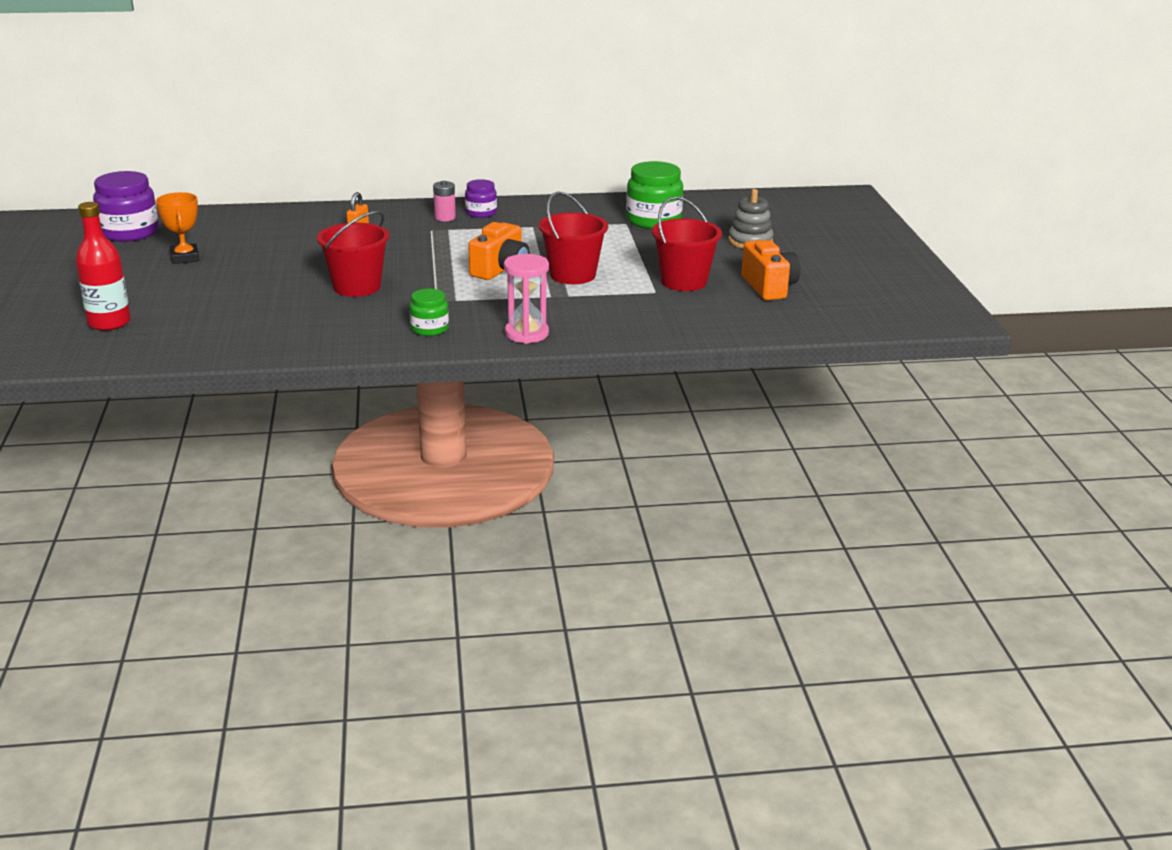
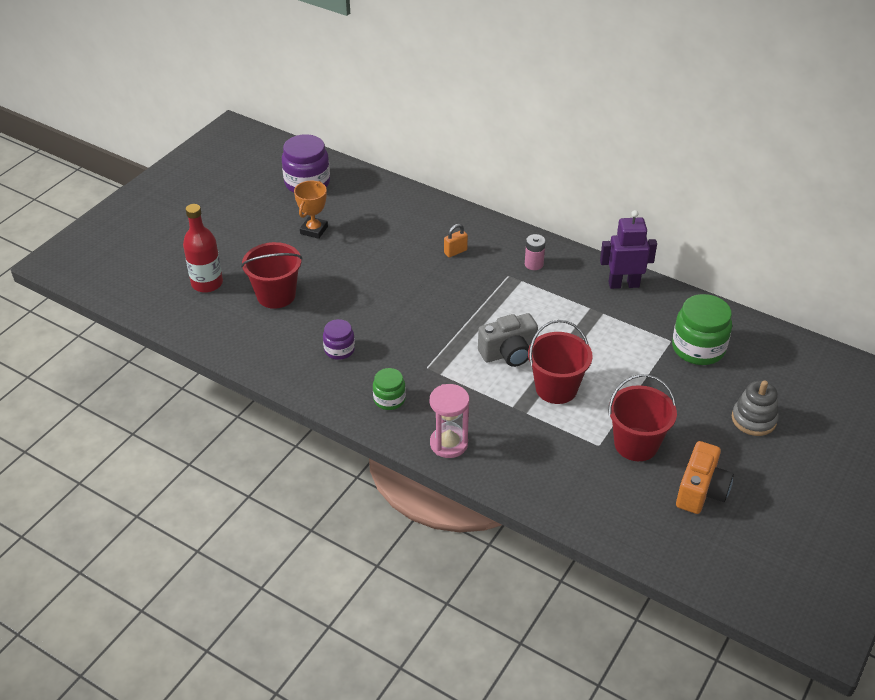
camera: 40 degrees right, 15 degrees up
(357, 287) = (389, 322): red bucket -> red bucket (276, 295)
(481, 213) = (567, 270): purple jar -> purple jar (339, 350)
(501, 270) = (509, 353): orange camera -> grey camera
(541, 206) = (623, 284): none -> purple robot

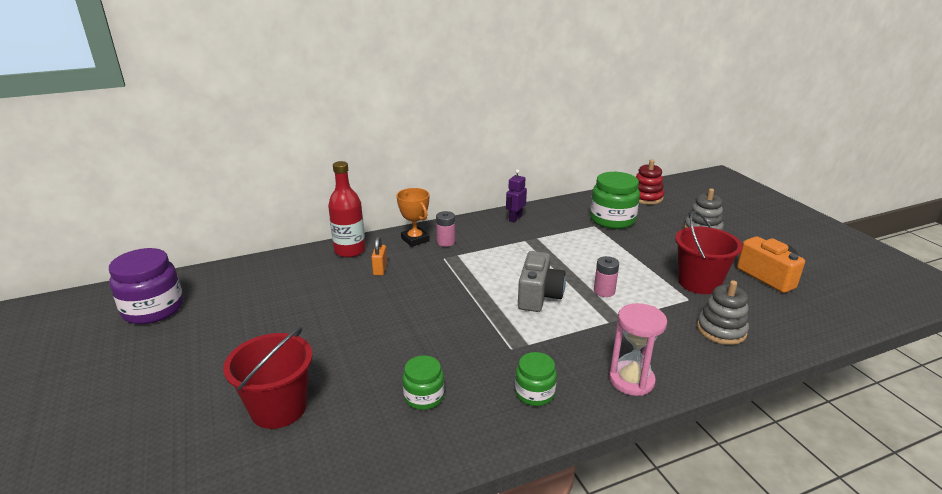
camera: 55 degrees left, 15 degrees down
(207, 283) = (171, 463): red bottle -> red bottle (350, 250)
(314, 230) = (225, 335): orange trophy -> orange trophy (415, 239)
(339, 350) = (424, 397): purple jar -> green jar
(556, 388) = (604, 291): red bucket -> pink battery
(568, 478) = (721, 330): none -> grey stacking toy
(623, 284) = (515, 218): purple robot -> purple robot, size x0.64
(783, 355) = (646, 197): none -> red stacking toy

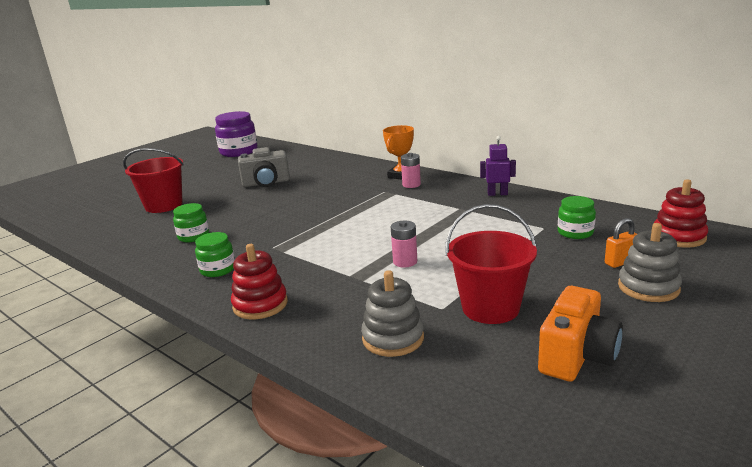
camera: 65 degrees right, 5 degrees down
(350, 250) = (357, 165): red bottle -> none
(380, 269) = (341, 180): orange padlock -> orange padlock (620, 262)
(539, 296) = (363, 237): grey camera -> grey camera (266, 183)
(612, 220) = (575, 232): green jar -> green jar, size x0.57
(631, 380) = (260, 305): pink hourglass -> red stacking toy

